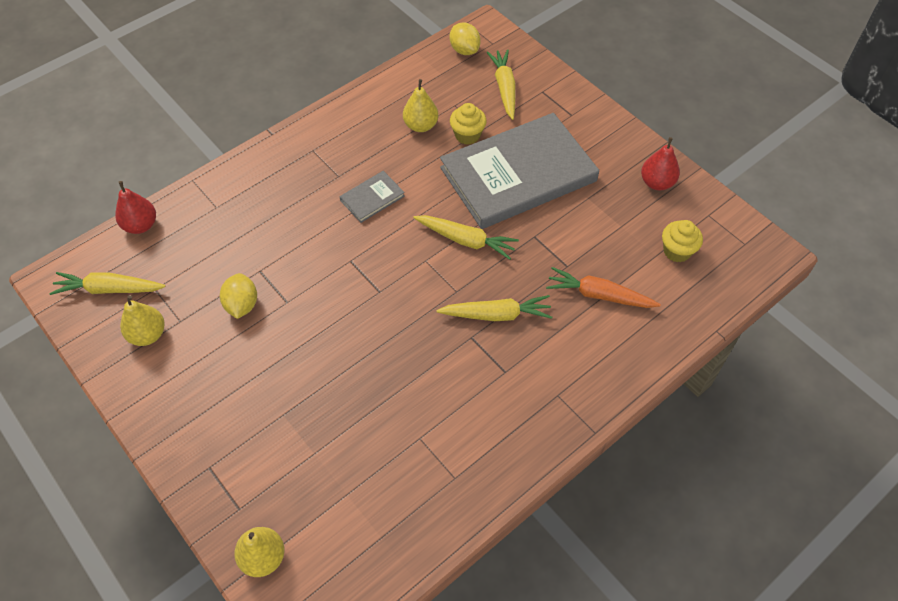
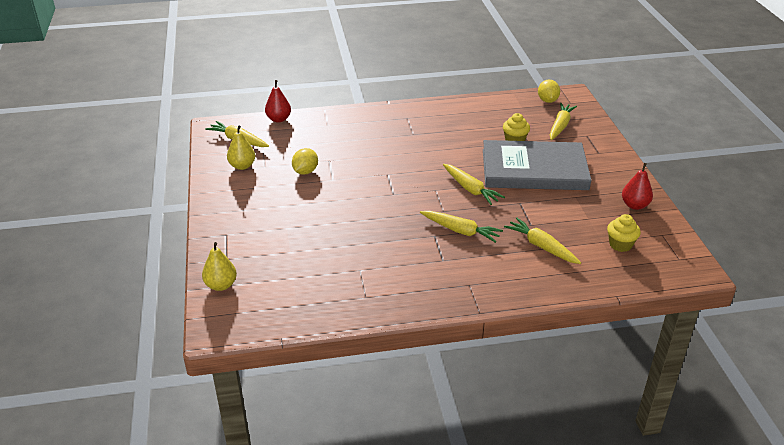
camera: 30 degrees right, 20 degrees down
(372, 198) = (425, 150): grey book -> none
(421, 125) = (486, 127): yellow pear -> none
(599, 295) = (541, 247): orange carrot -> yellow carrot

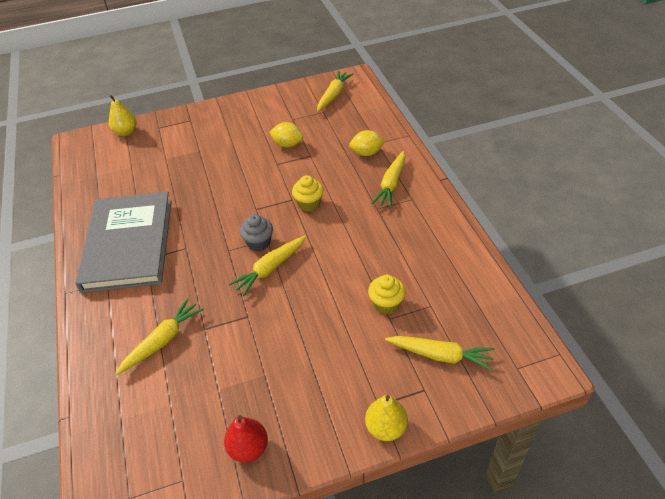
camera: 85 degrees right, 10 degrees up
(242, 166) = (291, 107): yellow pear -> yellow pear (386, 427)
(279, 119) = (378, 110): red pear -> none
(438, 194) = (259, 243): none -> grey cupcake
(460, 231) = (193, 267): yellow carrot -> yellow carrot (391, 184)
(534, 169) = (320, 328): grey book -> grey book (128, 244)
(547, 100) = (511, 338): yellow lemon -> yellow lemon (367, 153)
(620, 244) = (162, 425): yellow cupcake -> yellow cupcake (309, 204)

